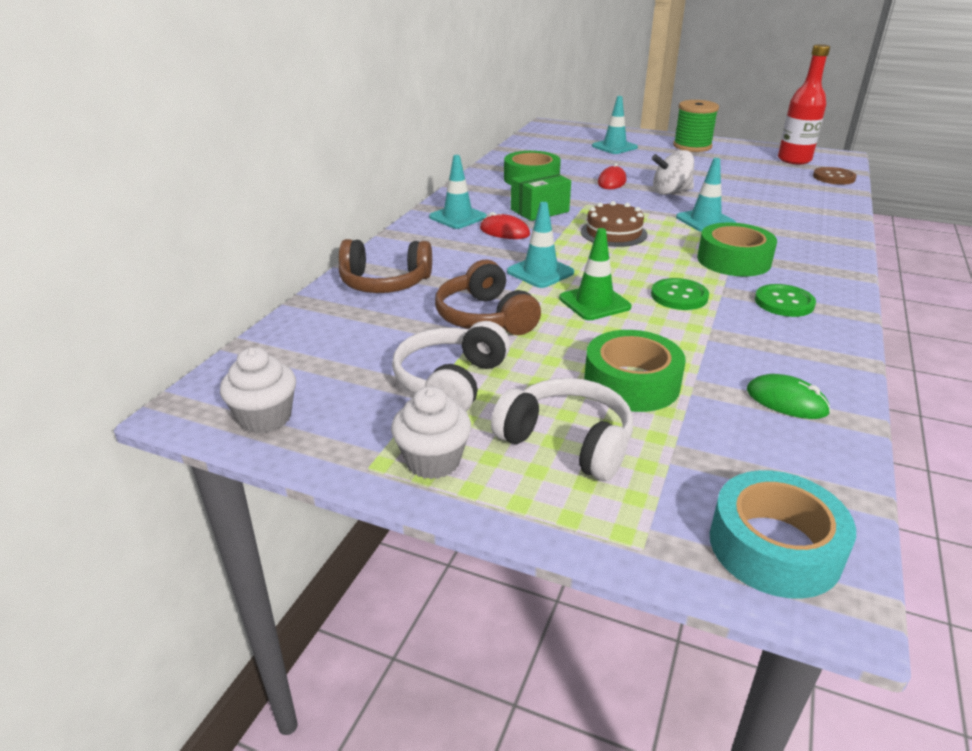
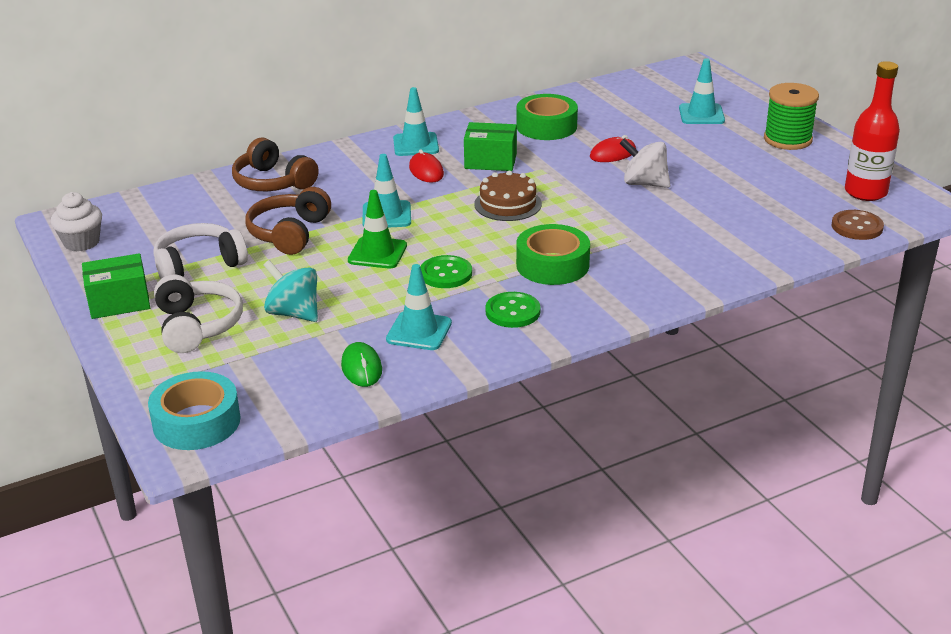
camera: 40 degrees right, 0 degrees up
(433, 461) = (119, 302): white cupcake -> green box
(631, 383) = (294, 313): green tape -> turquoise spinning top
(705, 221) = (611, 222): turquoise traffic cone -> turquoise traffic cone (419, 331)

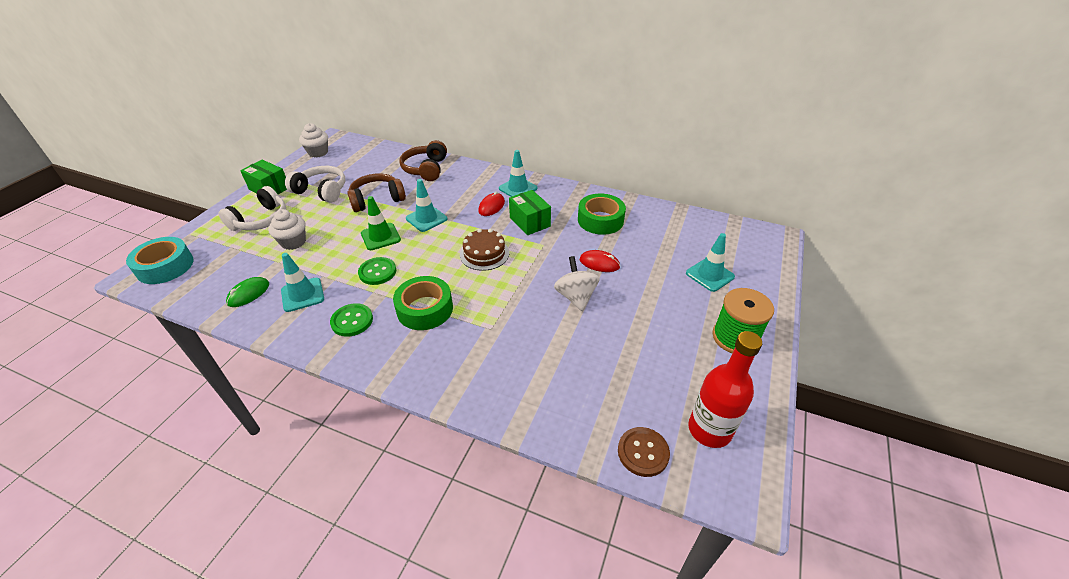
camera: 50 degrees right, 10 degrees up
(294, 313) = (293, 242): turquoise spinning top -> white cupcake

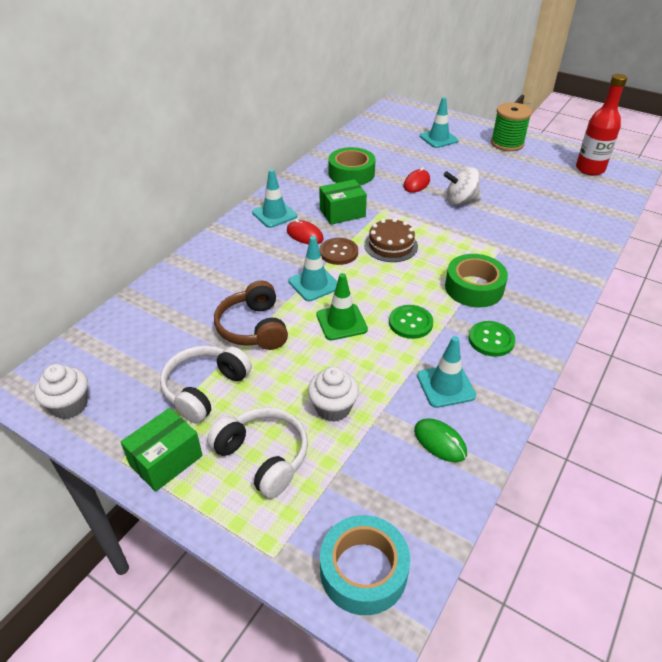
camera: 80 degrees left, 0 degrees up
(426, 169) = (193, 282): brown headphones -> none
(643, 452) = (613, 195): brown button -> brown button (338, 252)

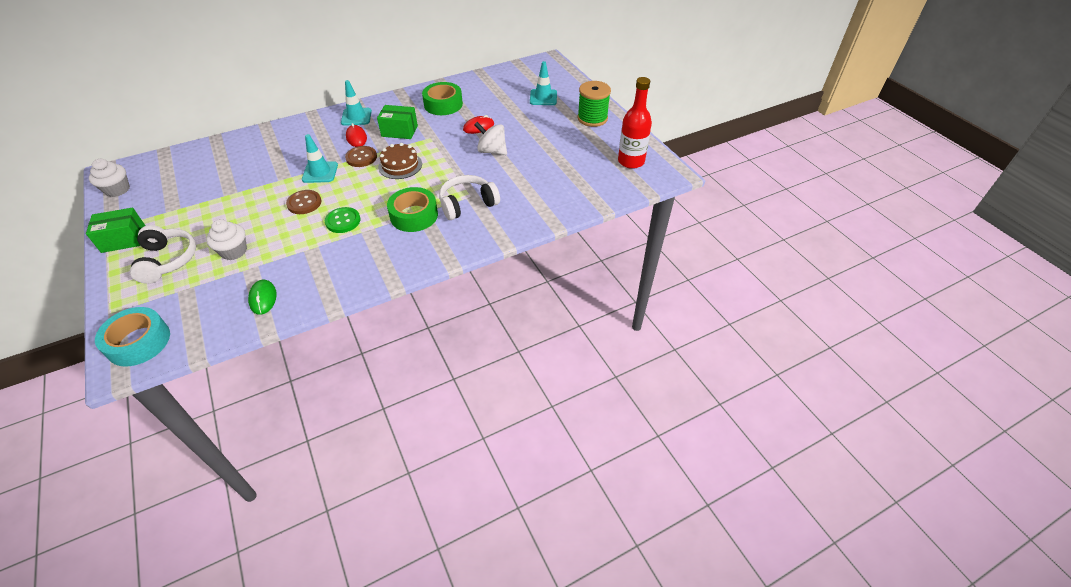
camera: 30 degrees right, 5 degrees up
(205, 389) = (186, 210): white headphones -> white headphones (467, 204)
(253, 328) = (253, 185): brown headphones -> none
(341, 322) = (304, 203): green traffic cone -> brown button
(446, 386) = (310, 268): turquoise traffic cone -> none
(491, 340) = (376, 253): green button -> none

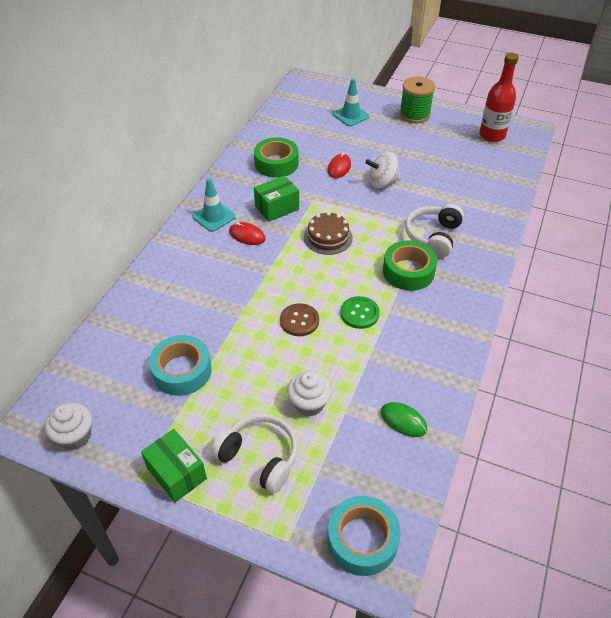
camera: 40 degrees left, 0 degrees up
(124, 239) = (176, 473): green box -> green box turned 75 degrees counterclockwise
(207, 190) = (182, 371): none -> turquoise tape
(320, 172) = (266, 286): turquoise traffic cone -> none
(361, 157) = (282, 250): brown button -> none

